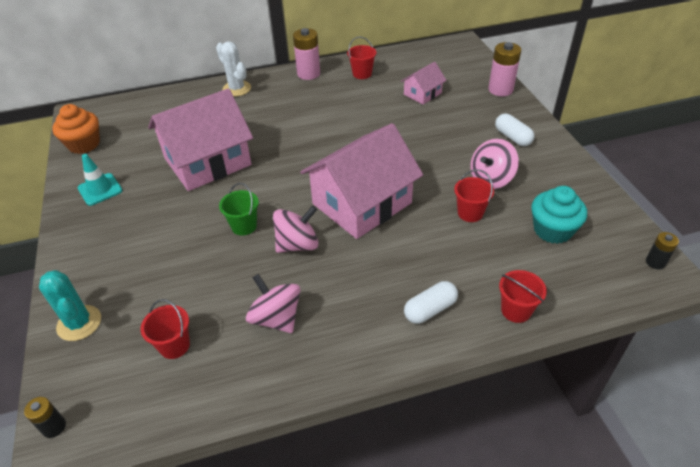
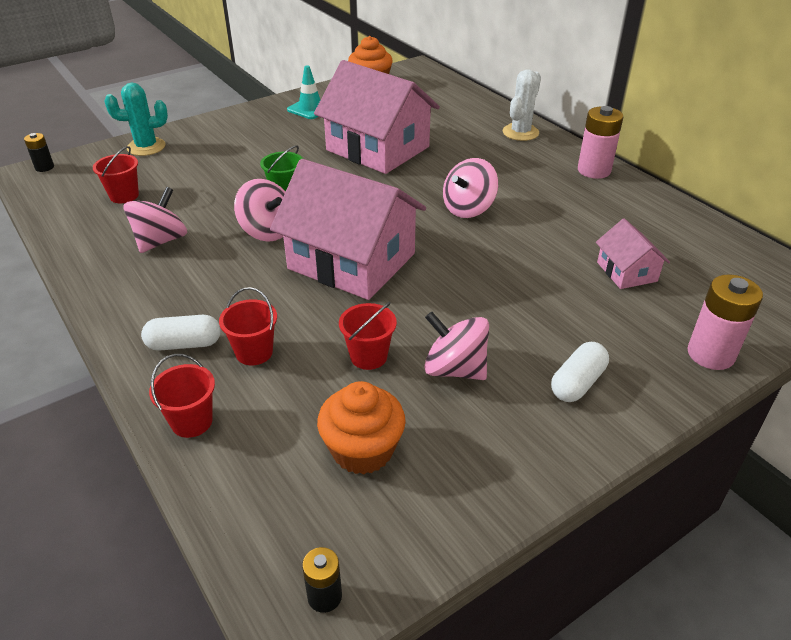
camera: 70 degrees right, 5 degrees down
(79, 323) = (146, 147): turquoise cactus -> turquoise cactus turned 45 degrees clockwise
(324, 135) = (468, 209): none -> pink spinning top
(362, 74) = (631, 210): red bucket -> red bucket (254, 352)
(422, 94) = (626, 272): pink house -> pink house turned 45 degrees clockwise
(430, 309) = (184, 344): white capsule -> white capsule turned 45 degrees counterclockwise
(552, 230) = (362, 450): turquoise cupcake -> orange cupcake

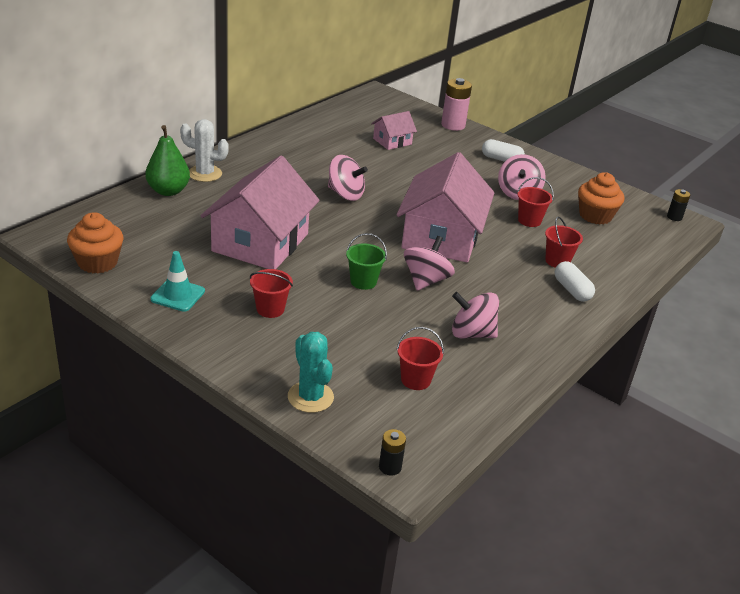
camera: 110 degrees left, 5 degrees down
(192, 421) = (625, 272): red bucket -> red bucket (270, 309)
(485, 114) = (168, 191): none -> green pear
(594, 170) = (264, 145): pink battery -> none

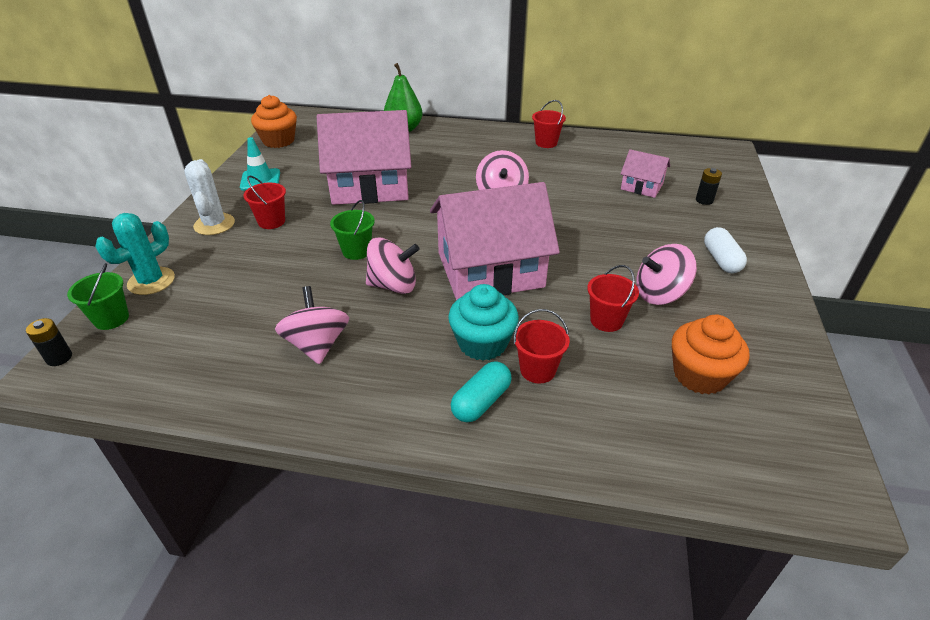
camera: 65 degrees right, 5 degrees up
(205, 174) = (448, 132): white cactus -> white cactus (214, 224)
(353, 429) = (111, 318): none -> green bucket
(415, 380) = (208, 332): red bucket -> red bucket (546, 143)
(453, 125) = (742, 207): pink battery -> none
(519, 270) = (482, 343): none -> turquoise cupcake
(572, 290) = (481, 402): white capsule -> turquoise capsule
(674, 217) = (824, 467): black battery -> black battery (704, 200)

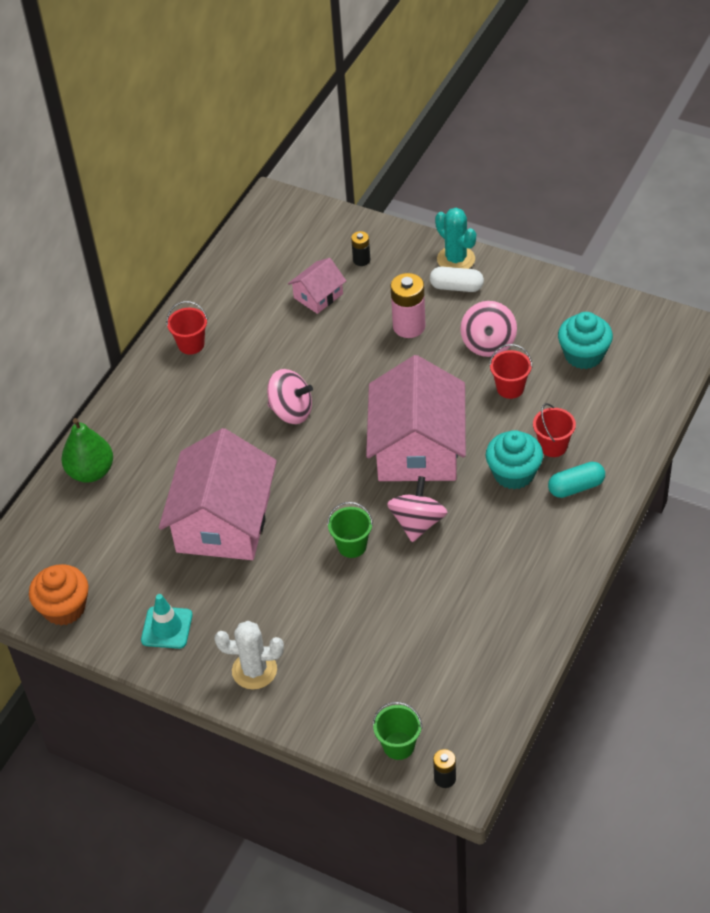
camera: 70 degrees left, 10 degrees up
(151, 281) = (346, 719): turquoise cactus -> turquoise cactus (456, 259)
(271, 221) = (268, 617): red bucket -> none
(317, 345) = (483, 585): pink spinning top -> none
(481, 402) = (576, 487): turquoise capsule -> turquoise capsule turned 75 degrees counterclockwise
(644, 239) = (409, 326): none -> pink battery
(699, 375) = (584, 355): orange cupcake -> turquoise cupcake

